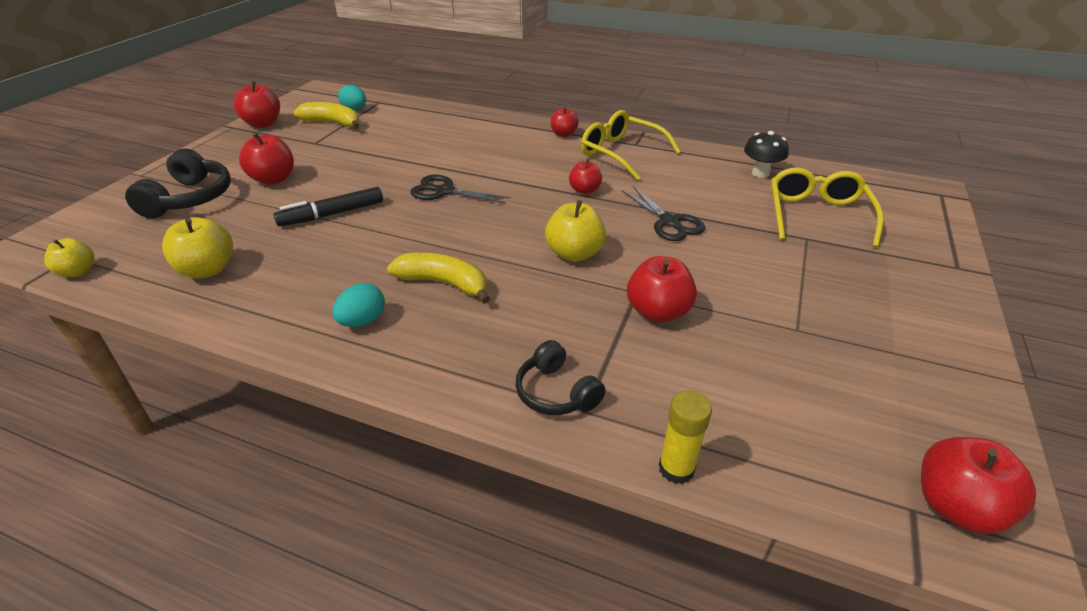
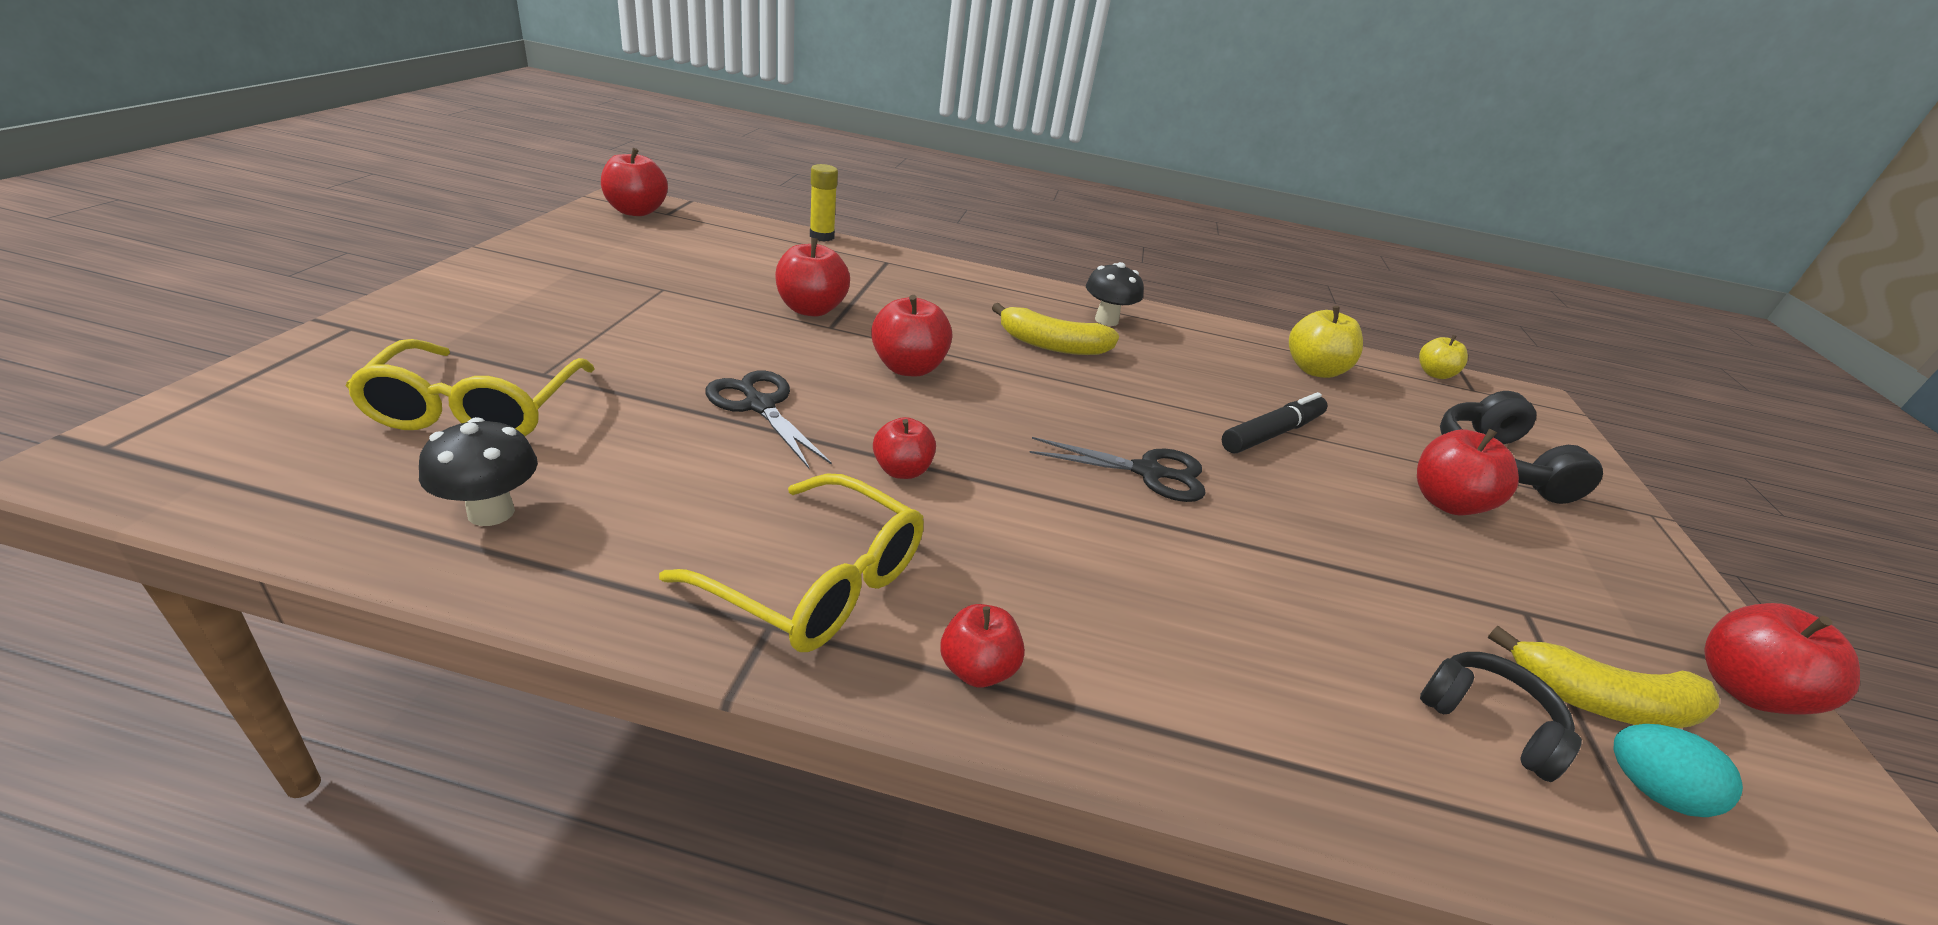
camera: 165 degrees right, 5 degrees down
(363, 321) = (1106, 320): turquoise egg -> black mushroom
(556, 392) = (910, 270): black headphones -> black headphones (1489, 722)
(574, 254) = (908, 368): yellow apple -> red apple

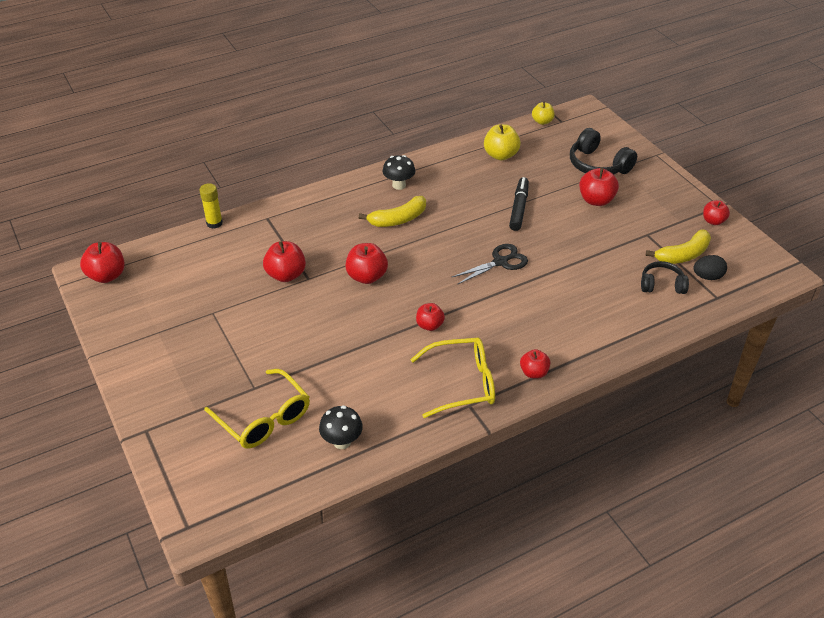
camera: 35 degrees left, 10 degrees up
(760, 405) = (347, 337): black scissors -> none
(1650, 791) = (707, 277): turquoise egg -> black egg
(1744, 690) = (713, 221): red apple -> red apple, size x0.65

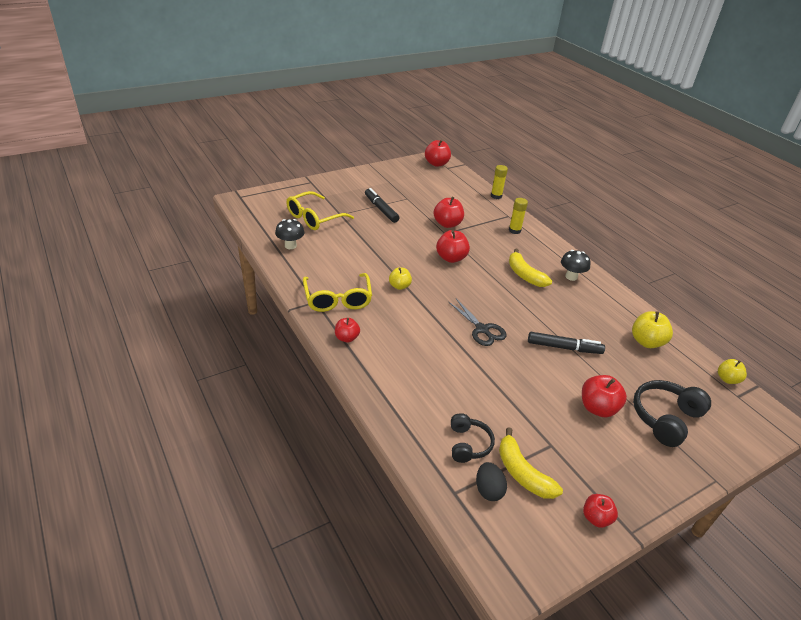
camera: 85 degrees right, 5 degrees down
(242, 341) = (381, 209): none -> black marker
(303, 216) = (514, 230): none -> yellow glue stick
(429, 325) = (399, 286): red apple -> yellow apple

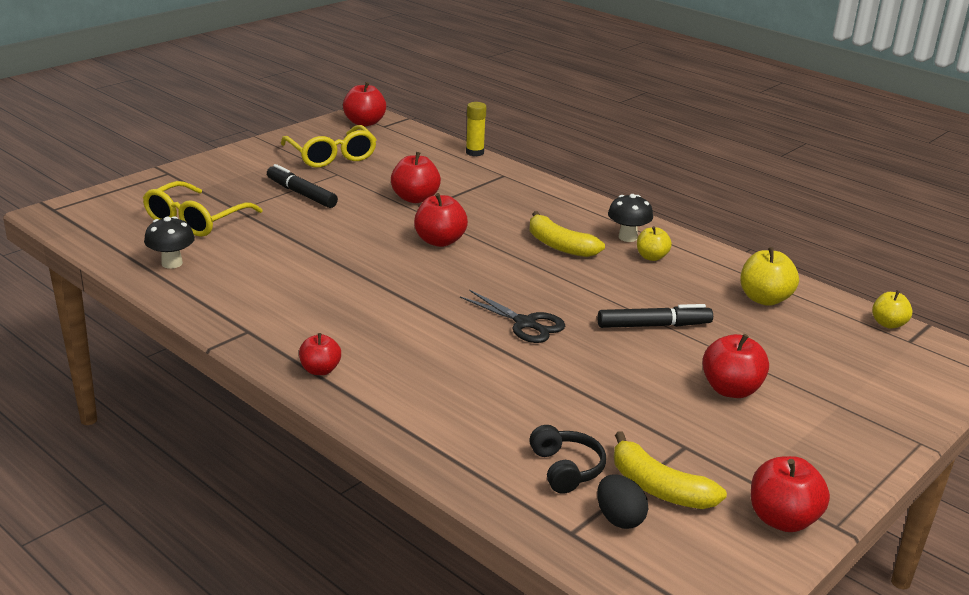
camera: 15 degrees left, 10 degrees down
(337, 299) = (283, 322): yellow glasses -> yellow glasses (331, 156)
(399, 286) = (375, 289): yellow apple -> yellow apple (651, 257)
(514, 230) = (521, 192): yellow glue stick -> none
(596, 518) = (782, 519): red apple -> red apple, size x1.55
(665, 418) = (826, 384): black headphones -> none

